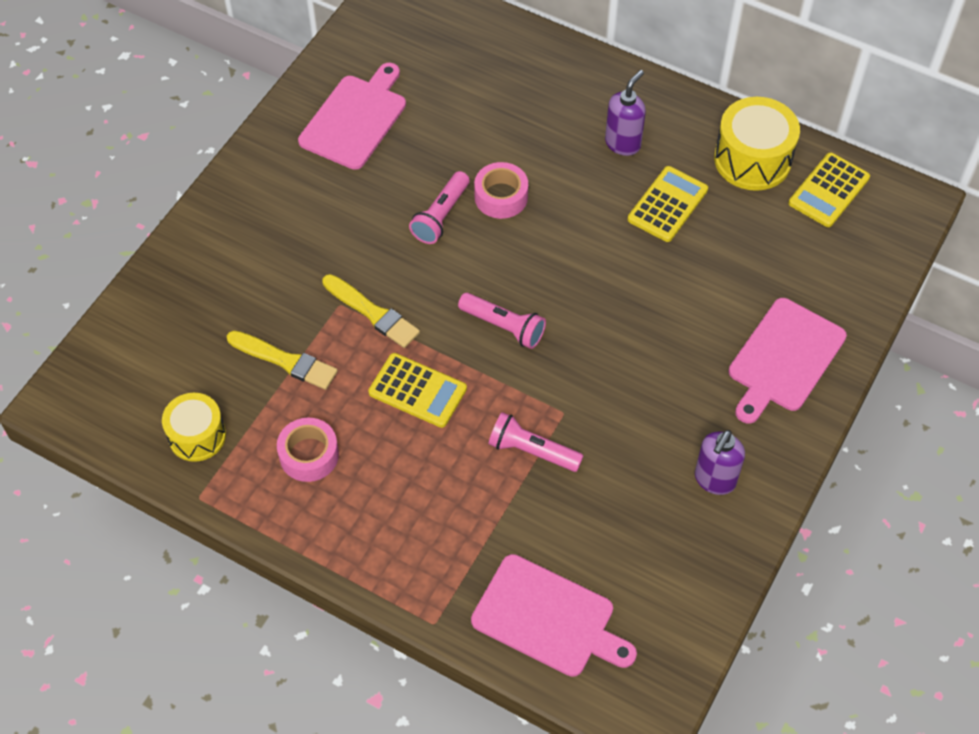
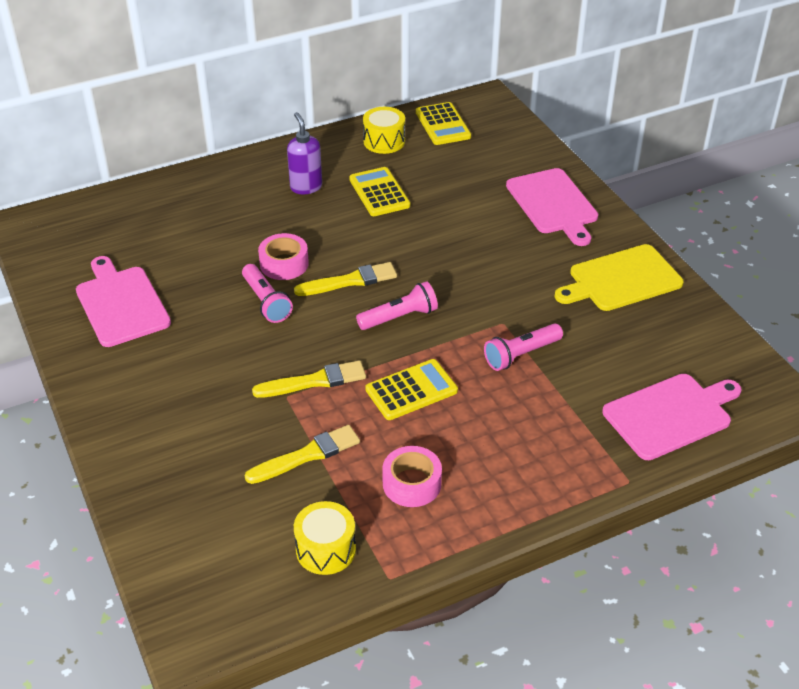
camera: 55 degrees left, 15 degrees down
(520, 259) = (349, 281): none -> yellow brush
(714, 480) = (621, 279): purple soap dispenser -> yellow cutting board
(752, 159) = (384, 141): yellow drum -> yellow drum, size x0.67

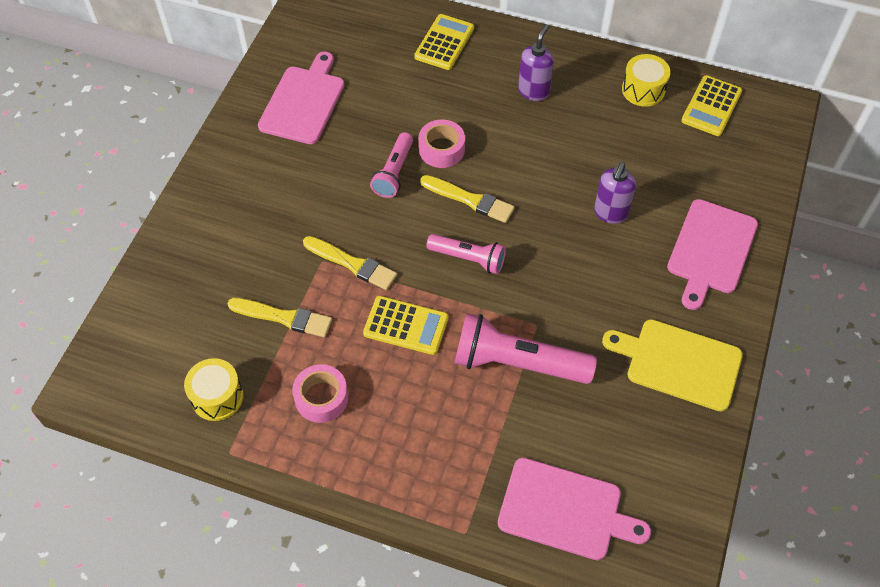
camera: 45 degrees right, 15 degrees up
(379, 192) = (582, 136): yellow calculator -> yellow calculator (444, 43)
(461, 225) = (610, 213): none -> purple soap dispenser
(521, 355) = (517, 362): pink flashlight -> pink flashlight, size x1.66

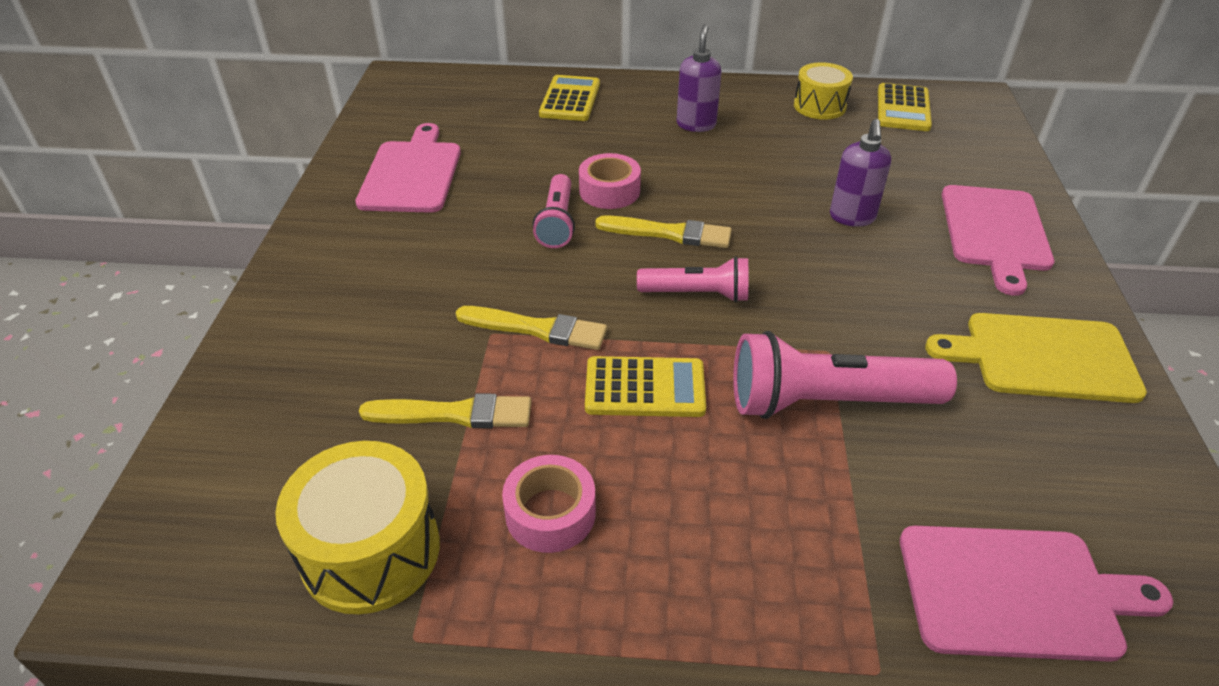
camera: 15 degrees left, 15 degrees down
(217, 397) = (371, 551): yellow drum -> yellow drum, size x1.50

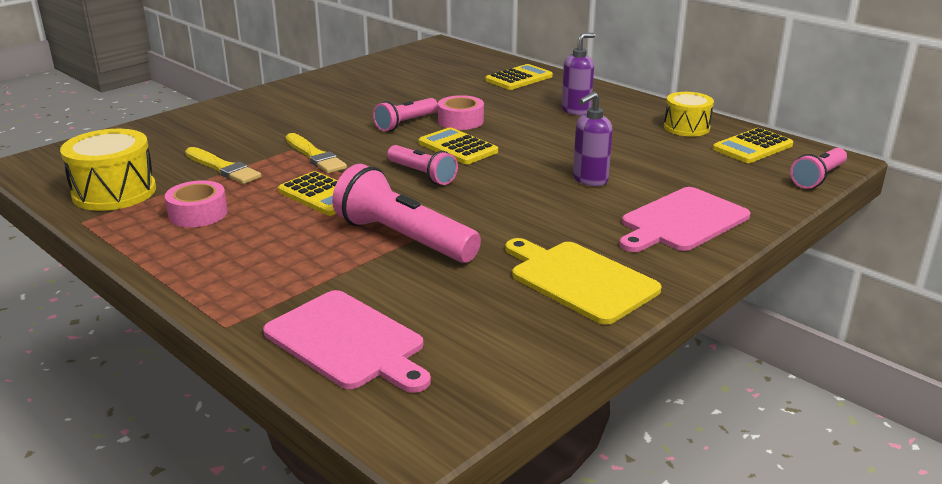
camera: 40 degrees right, 15 degrees down
(412, 174) = (370, 82): pink cutting board -> none
(668, 233) = (458, 147): yellow brush -> yellow calculator
(998, 125) = (818, 178): none -> pink flashlight

